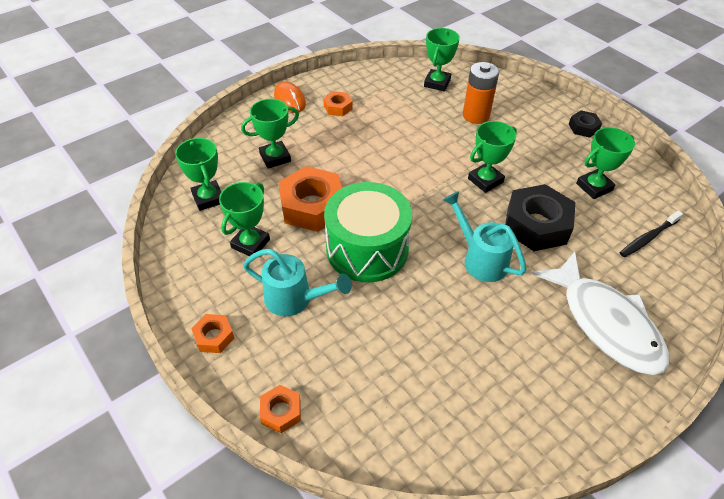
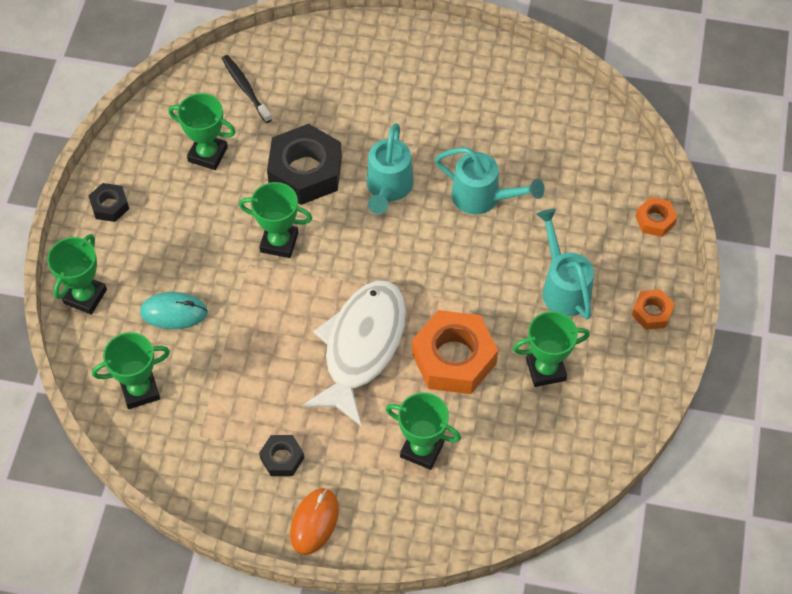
camera: 130 degrees left, 10 degrees up
(208, 198) = (533, 457): green trophy -> green trophy (85, 296)
(338, 107) = (282, 458): orange nut -> black nut
(367, 249) = (460, 276): green drum -> none
(420, 308) = (482, 197): none -> turquoise watering can
(476, 115) = (174, 312): orange battery -> turquoise mouse
(605, 323) = (376, 77): white fish -> white fish (361, 347)
(648, 238) = (245, 88): black toothbrush -> black toothbrush turned 135 degrees counterclockwise

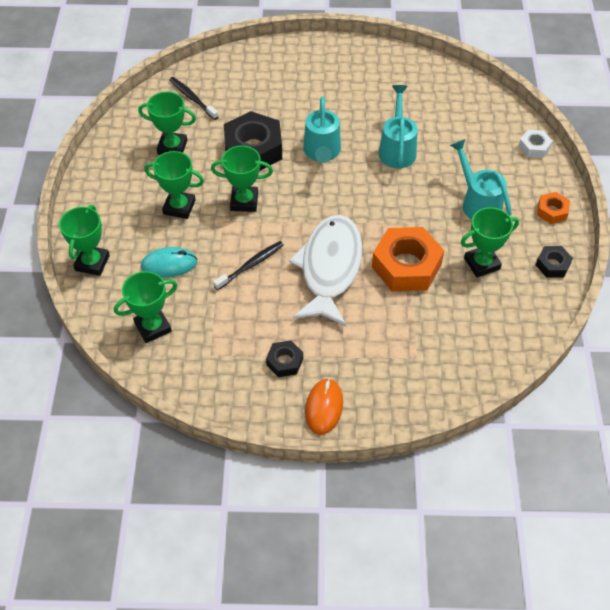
camera: 10 degrees left, 5 degrees down
(109, 206) = (100, 194): black nut -> black nut (552, 265)
(269, 329) = (250, 265): none -> black toothbrush
(422, 449) = (399, 337): green trophy -> green trophy (179, 207)
(482, 197) = (397, 149): turquoise watering can -> turquoise watering can turned 105 degrees counterclockwise
(655, 220) = (534, 147): orange nut -> white nut

